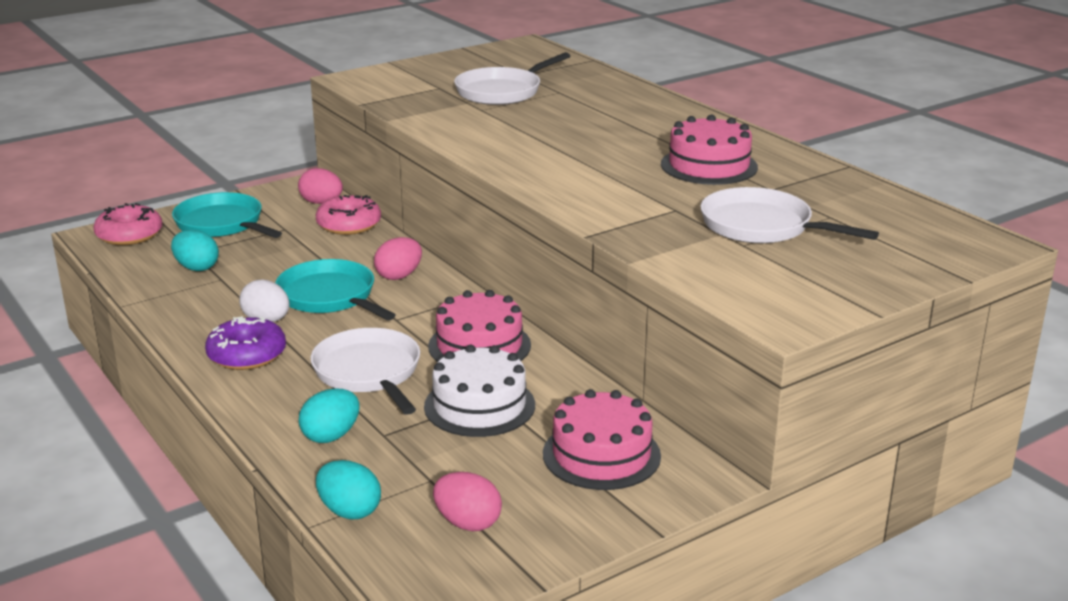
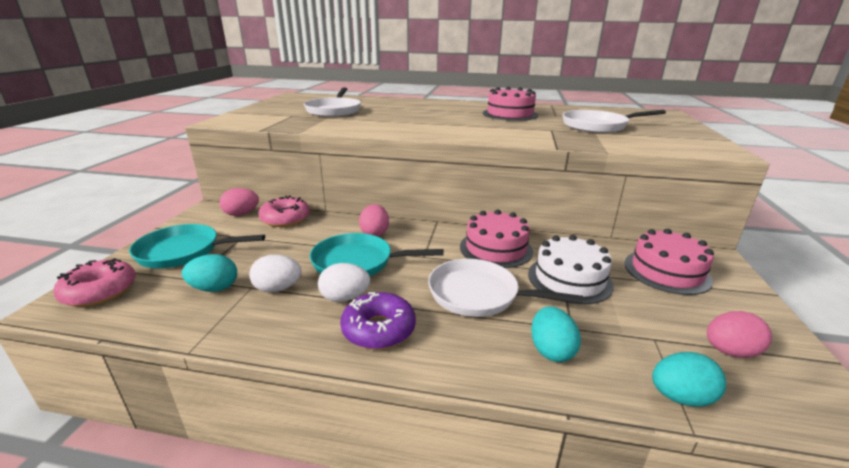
camera: 45 degrees left, 0 degrees up
(235, 289) = (278, 288): none -> white egg

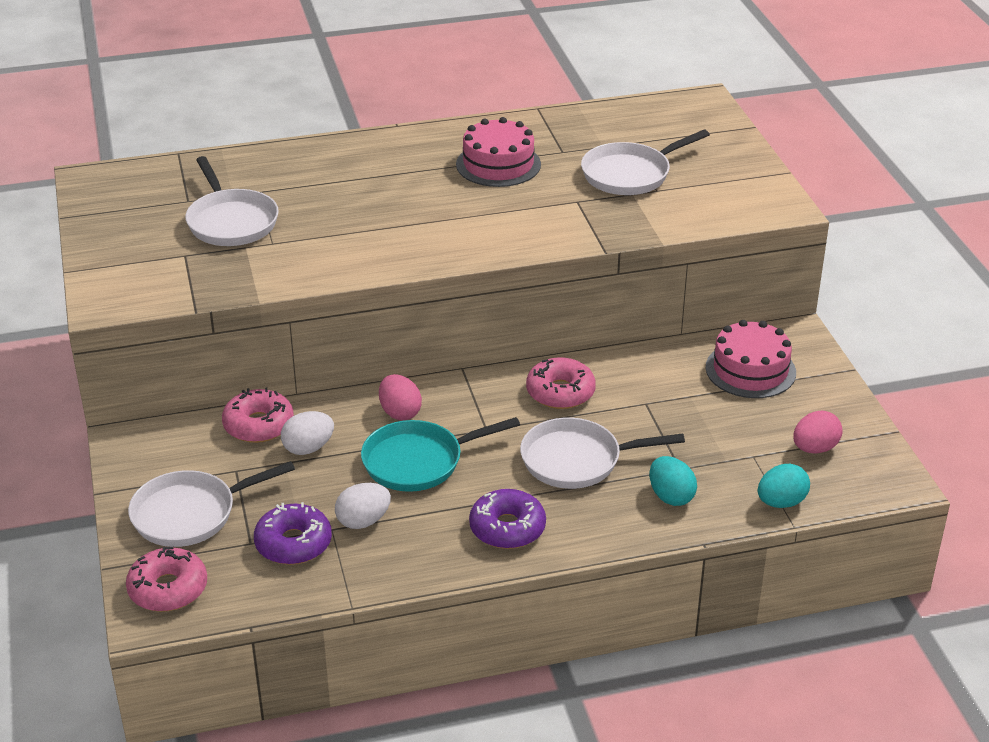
camera: 25 degrees left, 10 degrees up
(183, 251) = (190, 514): turquoise pan -> white pan
(214, 288) = (293, 543): turquoise egg -> purple donut
(241, 214) = (186, 435): pink egg -> none
(345, 298) = (445, 508): white egg -> white egg (308, 448)
(496, 248) = (560, 392): pink cake -> pink donut
(569, 279) = (657, 411): white cake -> none

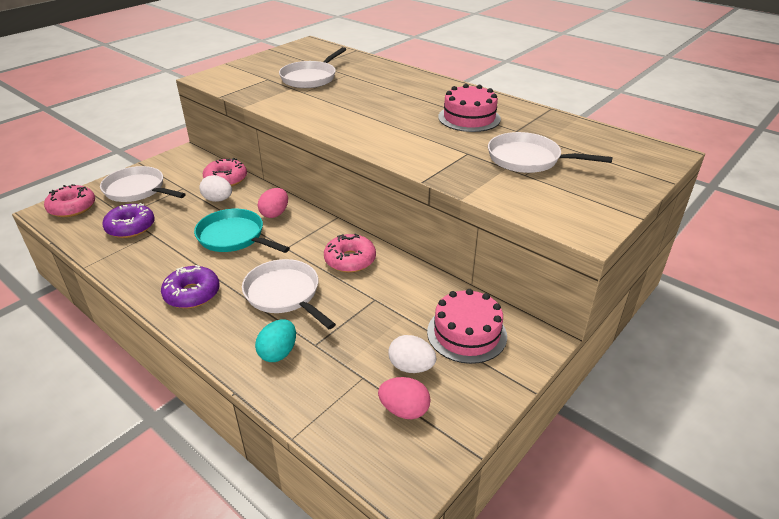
camera: 55 degrees right, 0 degrees up
(363, 521) = (165, 241): white egg -> white egg (411, 367)
(781, 502) = (317, 417): turquoise egg -> none

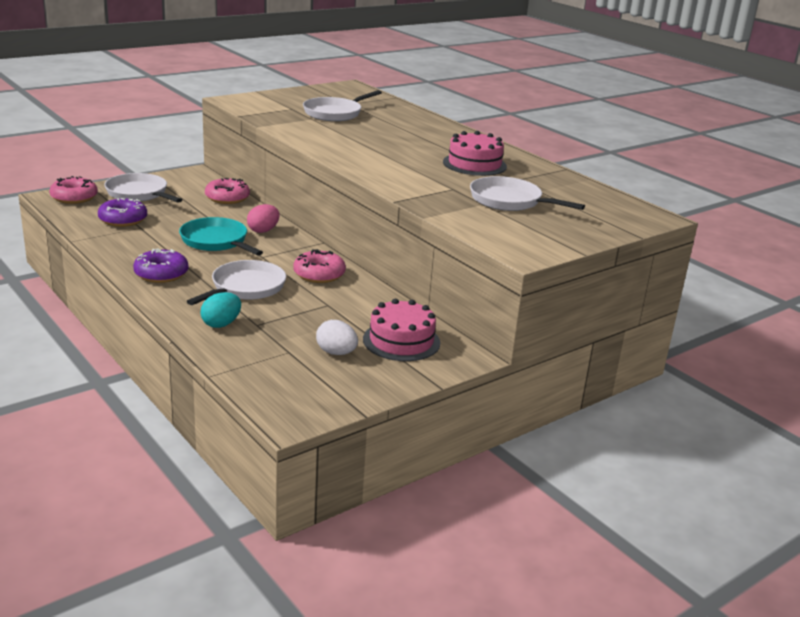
camera: 10 degrees right, 10 degrees down
(218, 200) = (213, 212): white egg -> none
(285, 294) = (245, 288): white pan -> white pan turned 60 degrees clockwise
(404, 410) = (314, 377): pink egg -> none

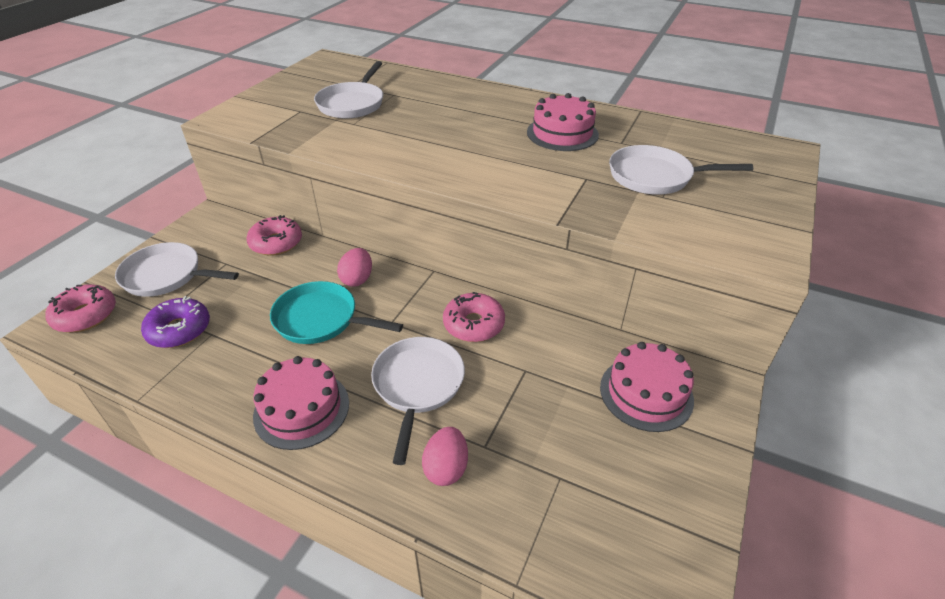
camera: 25 degrees left, 15 degrees up
(161, 274) = (301, 409): purple donut -> pink cake
(221, 324) = (446, 468): turquoise egg -> pink egg
(336, 353) = (607, 450): white egg -> none

